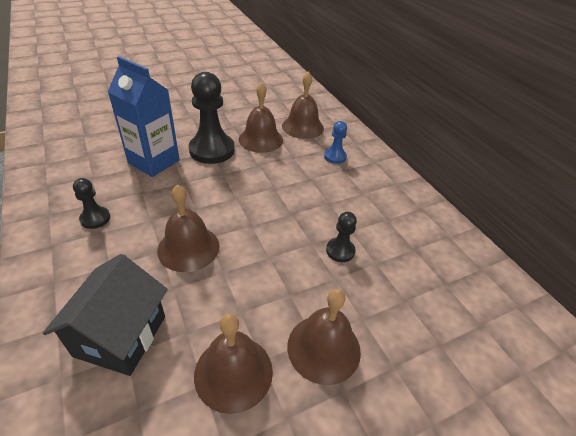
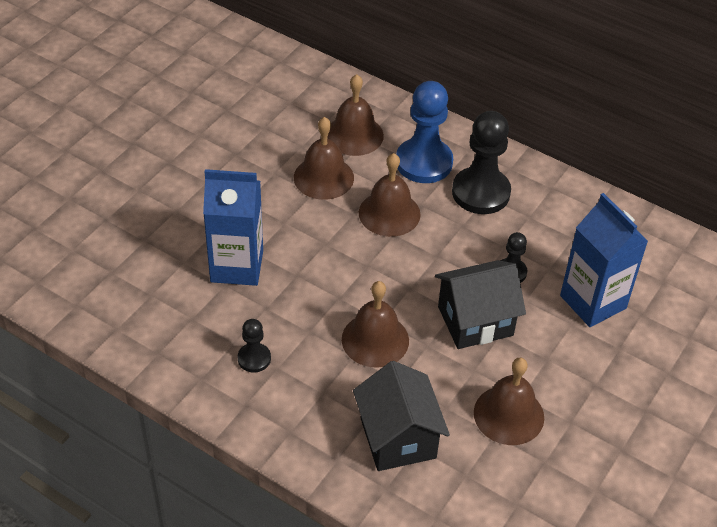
camera: 30 degrees left, 5 degrees up
(212, 150) = (284, 219): black pawn -> black pawn (481, 192)
(278, 273) = (475, 321): none -> black house
(323, 348) = (559, 362): brown bell -> brown bell (389, 213)
(335, 157) = (424, 162): blue pawn -> blue pawn, size x1.98
(396, 309) = (593, 302): none -> blue carton

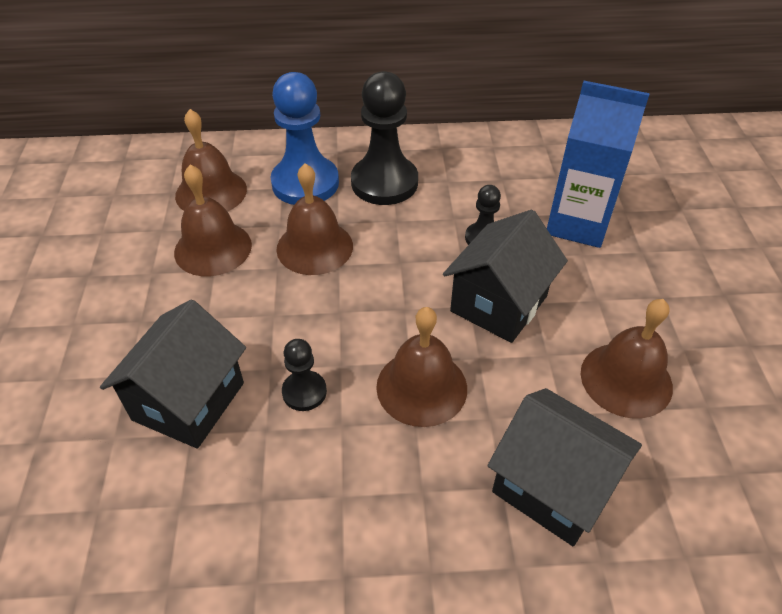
camera: 35 degrees left, 0 degrees up
(237, 266) = (189, 401): blue carton -> black house
(254, 359) = (304, 505): black pawn -> black pawn (304, 392)

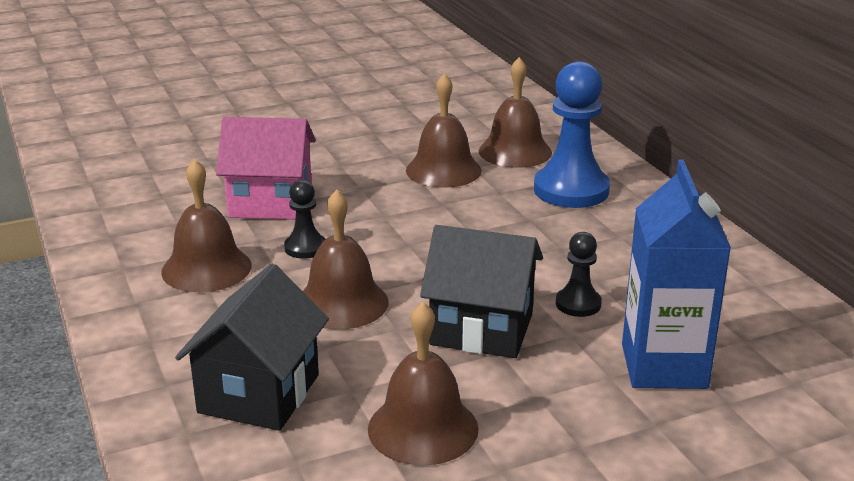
camera: 70 degrees right, 20 degrees down
(189, 401) = (271, 203): black house -> pink house
(314, 247) = (483, 214): brown bell -> brown bell (206, 268)
(384, 183) = (614, 230): black pawn -> none

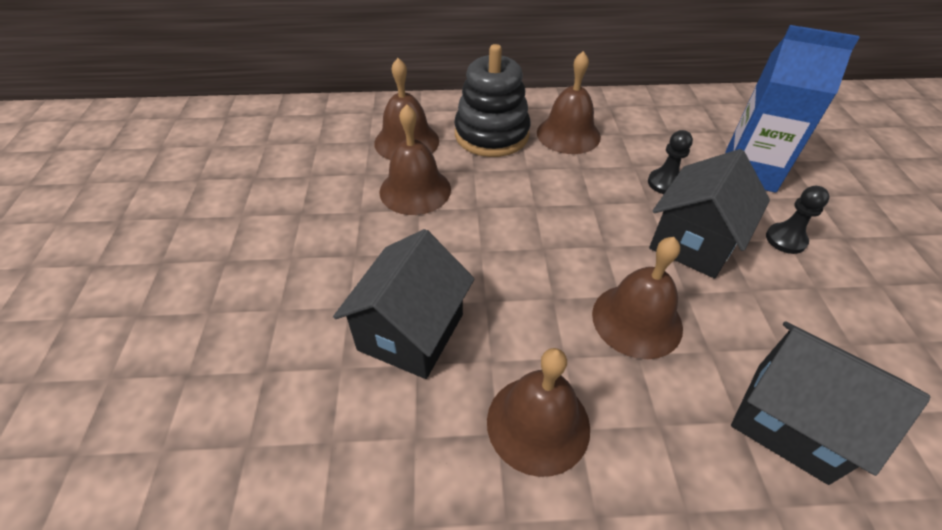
camera: 70 degrees left, 20 degrees up
(271, 203) = (411, 332): pink house -> black house
(305, 248) = (523, 324): black pawn -> black pawn (785, 239)
(423, 428) = (834, 314): brown bell -> brown bell (568, 134)
(571, 190) = (491, 134): blue pawn -> black stacking toy

